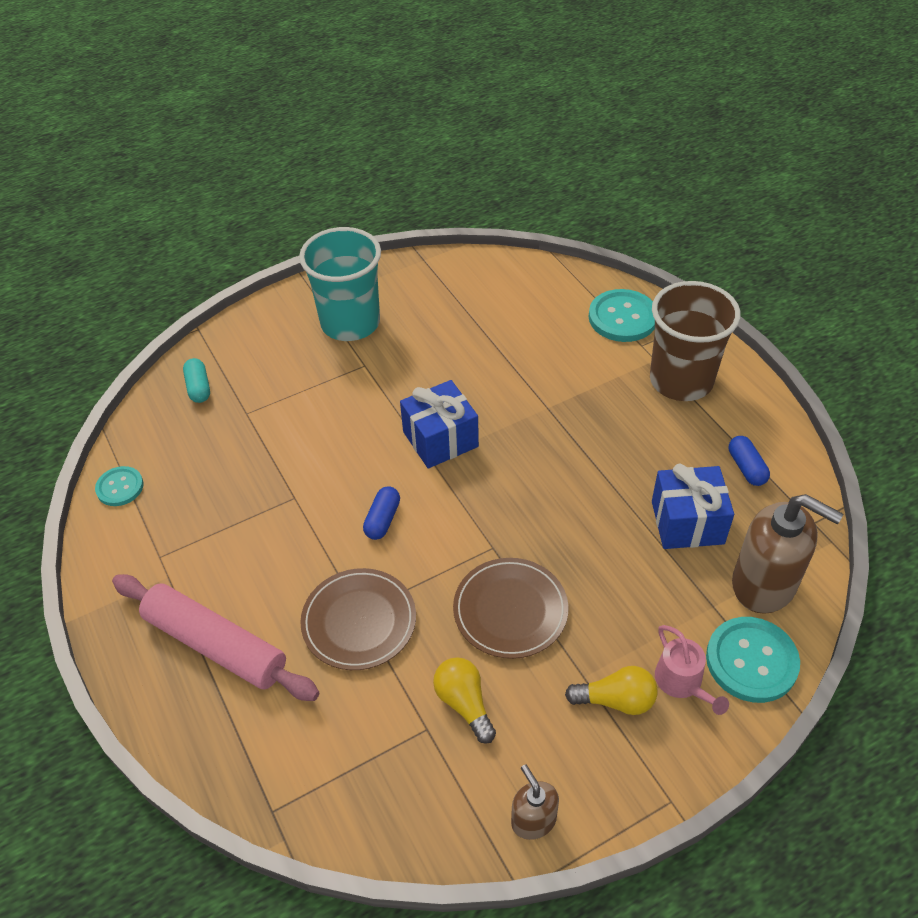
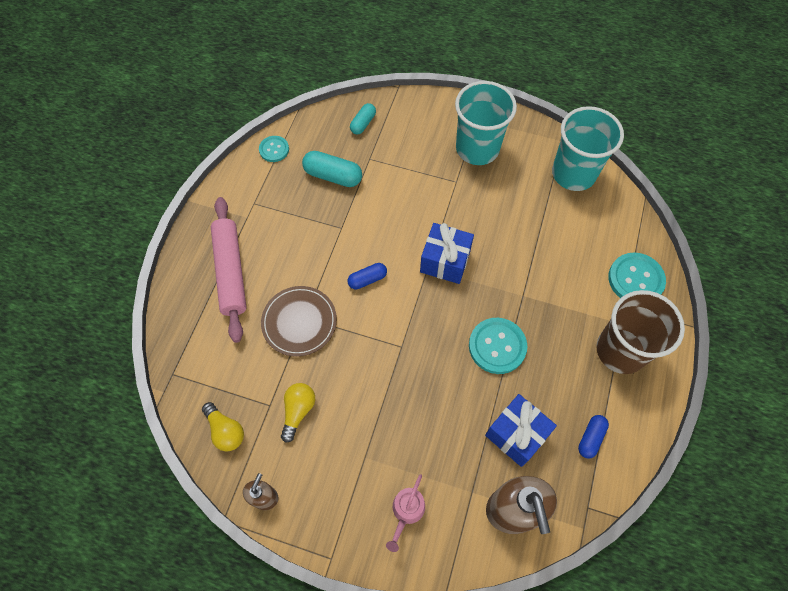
camera: 45 degrees right, 15 degrees up
(224, 459) = (333, 176): none -> turquoise capsule
(466, 278) = (573, 173): none -> turquoise cup
(510, 610) = (371, 388): brown plate -> none
(616, 700) = (365, 484): yellow light bulb -> yellow light bulb (225, 431)
(751, 661) = (454, 539): turquoise button -> turquoise button (497, 346)

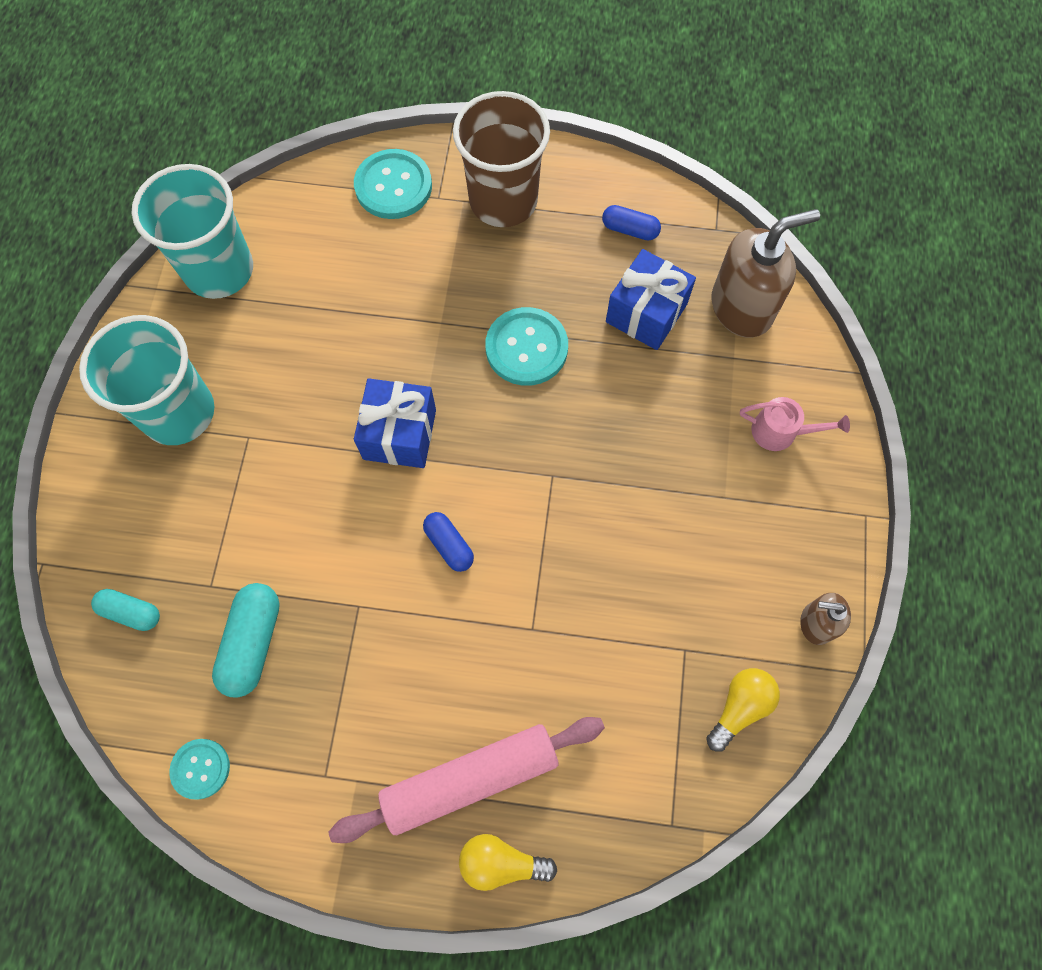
camera: 100 degrees left, 5 degrees up
(298, 411) = (683, 604): yellow light bulb -> yellow light bulb (501, 862)
(299, 322) = (541, 636): brown plate -> none

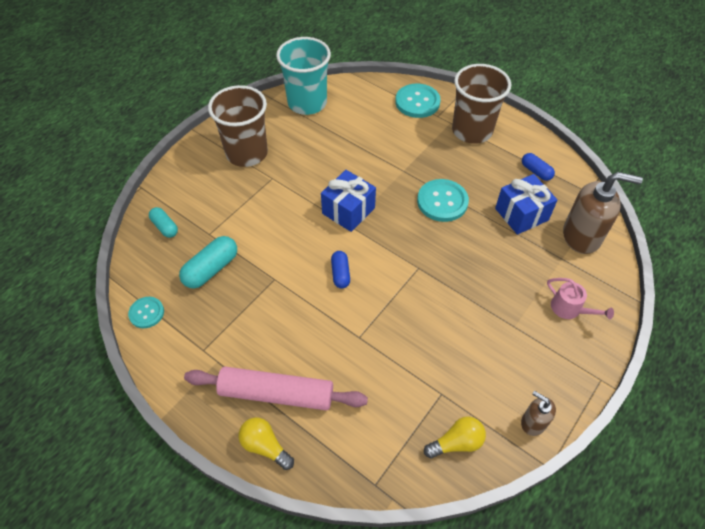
camera: 30 degrees right, 15 degrees down
(178, 412) = (247, 153): turquoise cup -> brown cup

